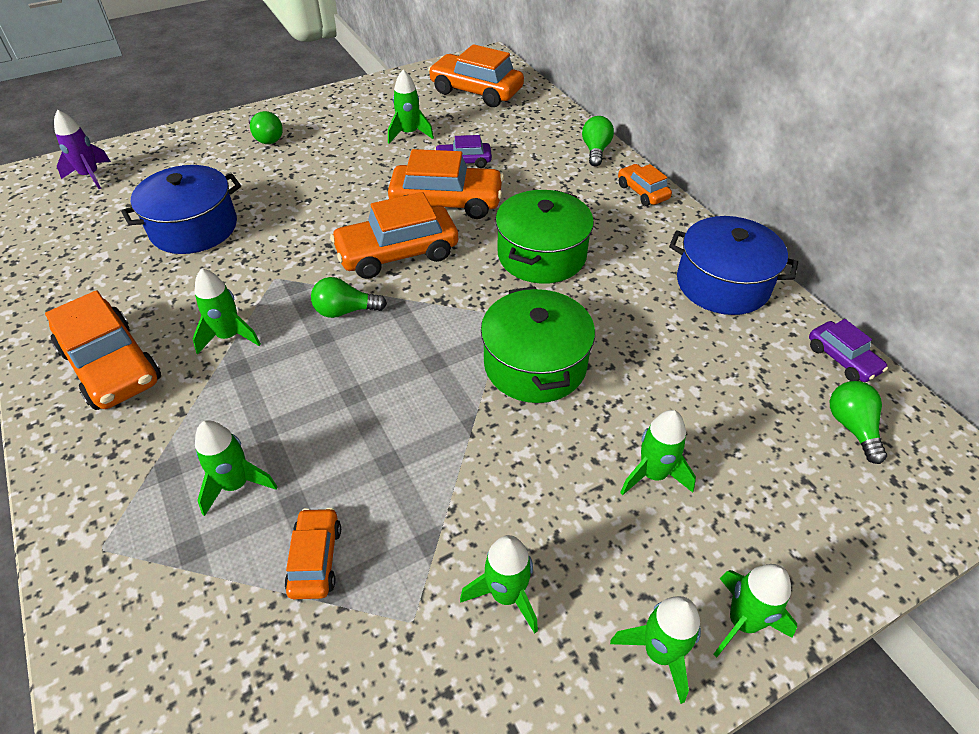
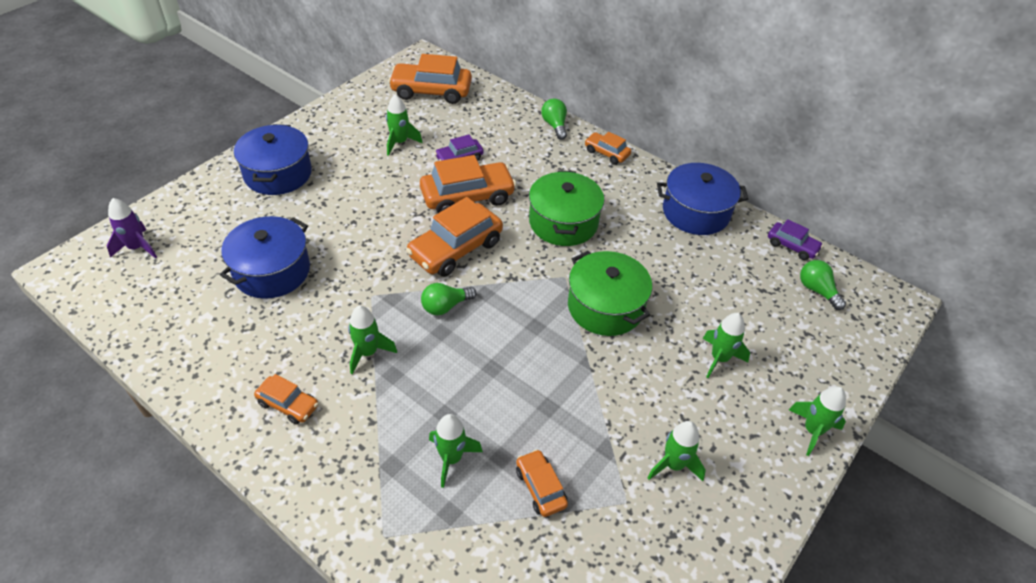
camera: 25 degrees left, 0 degrees up
(112, 366) = (288, 404): orange car -> orange car, size x0.54
(266, 138) = (278, 174): green light bulb -> blue pot
(659, 653) = (777, 465): green rocket -> none

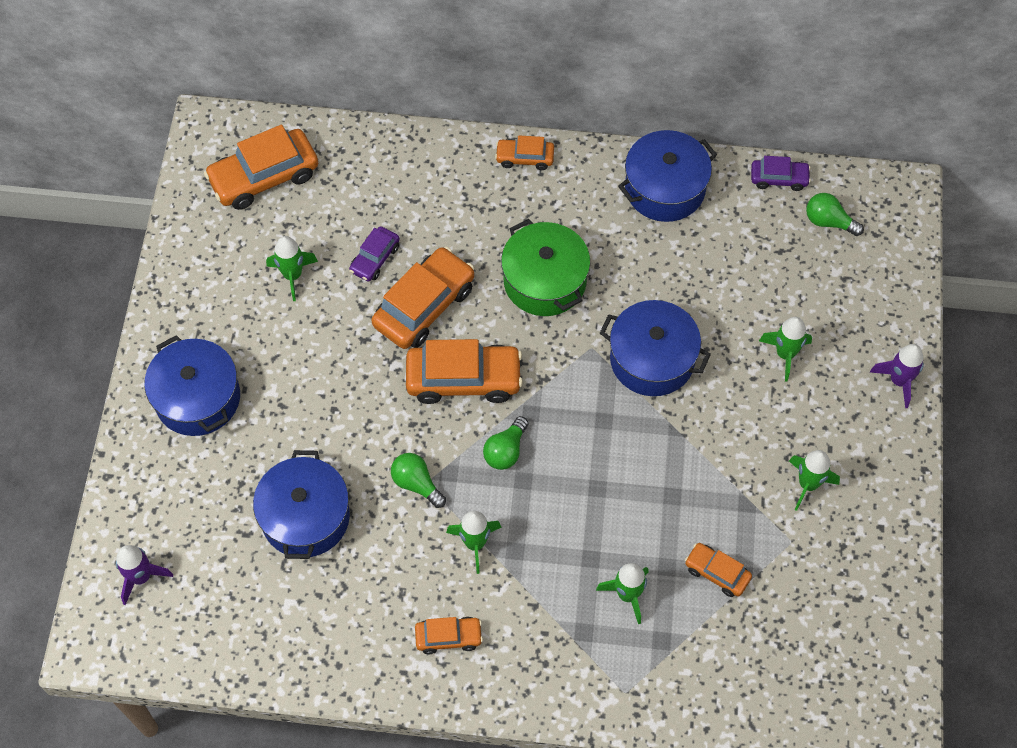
camera: 30 degrees left, 15 degrees up
(455, 249) = (464, 379): orange car -> orange car turned 105 degrees counterclockwise
(554, 126) = (442, 149): green light bulb -> green light bulb (416, 484)
(605, 307) = (652, 359): green pot -> blue pot
(812, 430) = (899, 381): green rocket -> purple rocket

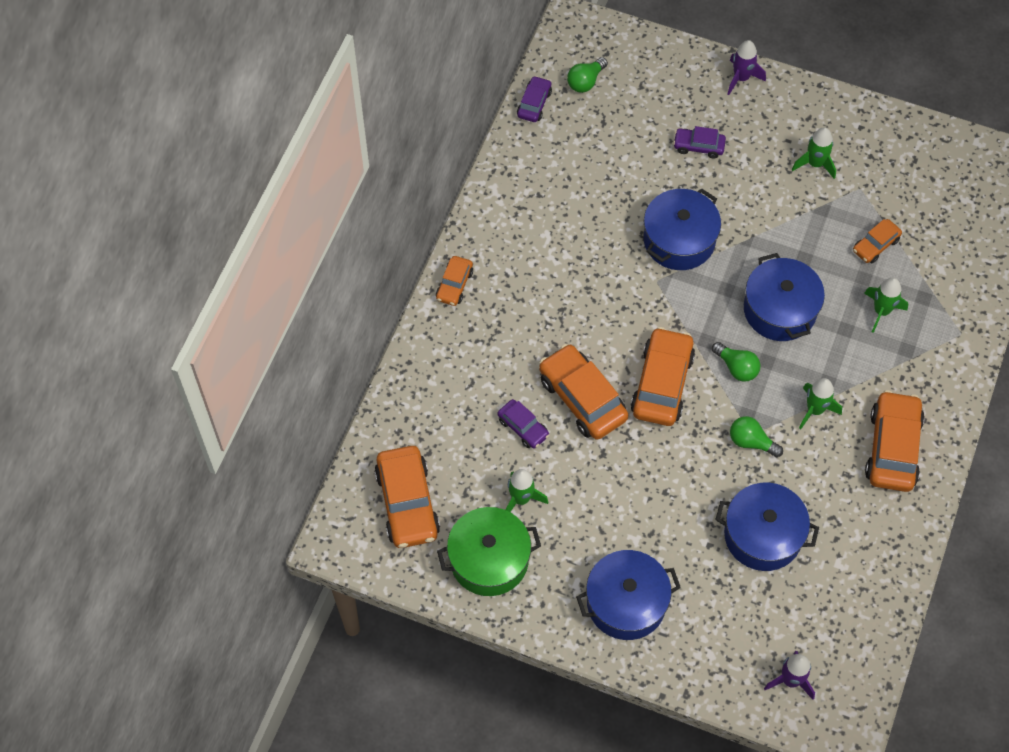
camera: 75 degrees left, 0 degrees up
(416, 484) = (751, 442): green light bulb -> green light bulb turned 60 degrees clockwise
(448, 637) = (892, 448): orange car -> orange car, size x1.86
(544, 281) = (583, 300): green pot -> green pot (489, 560)
(664, 188) = (518, 187): blue pot -> blue pot (780, 309)
(785, 354) = (698, 146): green rocket -> purple car

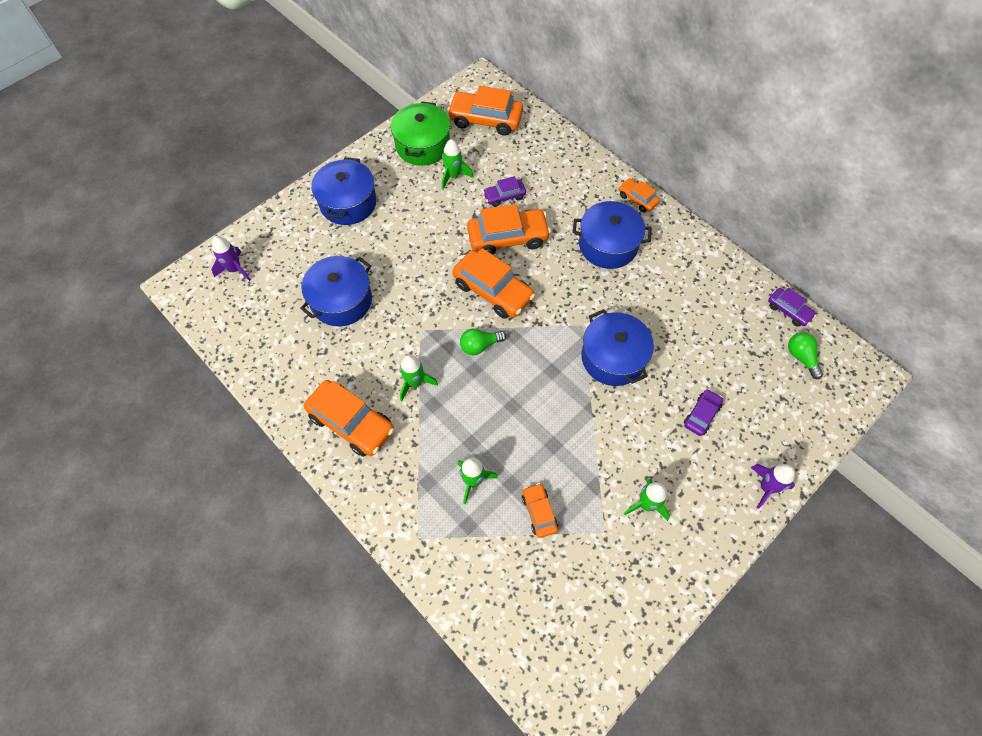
camera: 115 degrees right, 0 degrees up
(751, 442) = (414, 327): green light bulb -> none
(780, 309) = (514, 401): blue pot -> blue pot (608, 245)

